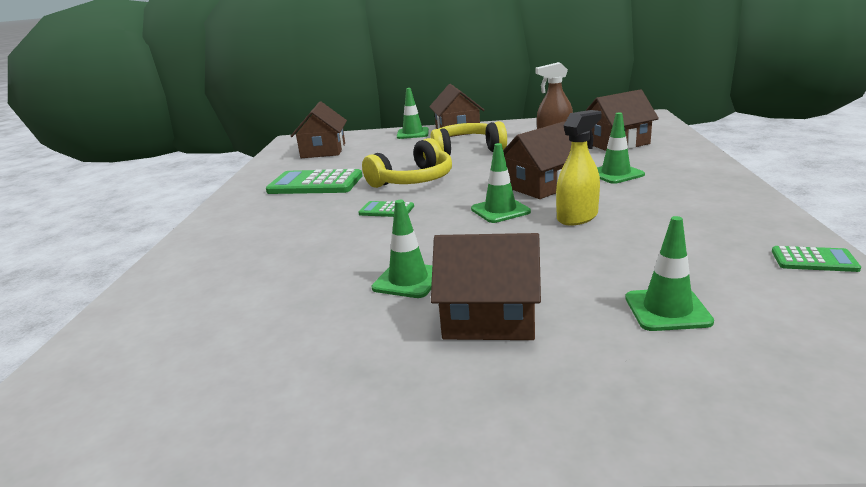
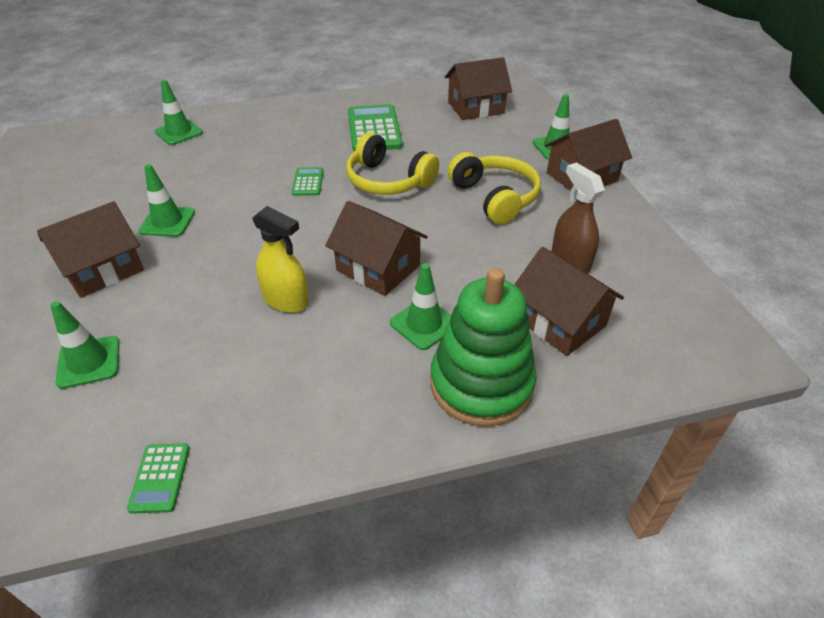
camera: 70 degrees right, 20 degrees up
(489, 317) = (102, 269): brown house -> brown house turned 60 degrees clockwise
(500, 210) = (305, 248): green traffic cone -> green traffic cone (179, 132)
(678, 162) = (481, 384): none -> green stacking toy

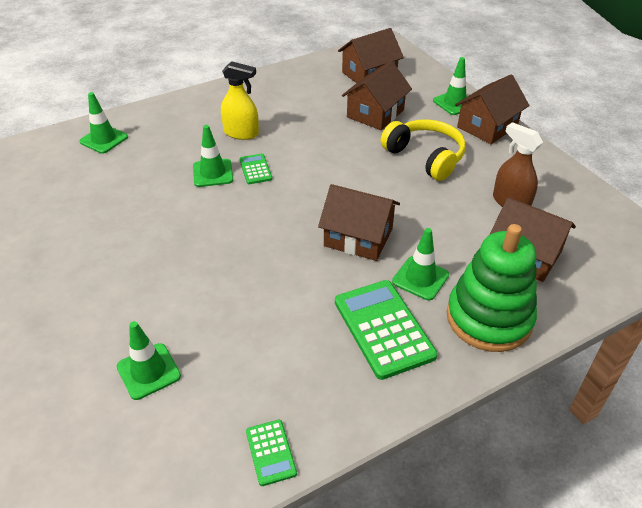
camera: 15 degrees left, 0 degrees up
(102, 269) = (109, 285): brown house -> brown house (375, 113)
(167, 222) = (145, 229): green traffic cone -> green traffic cone (213, 173)
(286, 300) = (294, 281): yellow spray bottle -> yellow spray bottle (241, 133)
(374, 129) = (289, 109): green calculator -> green calculator (383, 328)
(388, 181) = (327, 156): yellow headphones -> none

